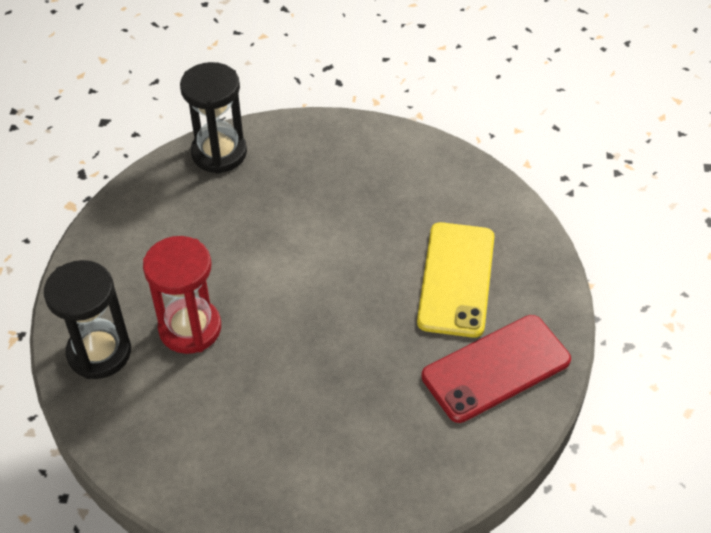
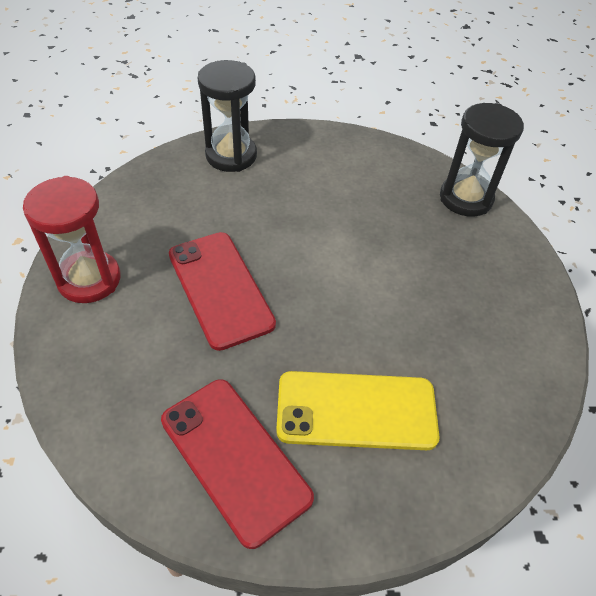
camera: 80 degrees right, 0 degrees up
(190, 328) = (261, 203): red hourglass -> red hourglass (89, 279)
(310, 372) = (220, 289): none -> red phone

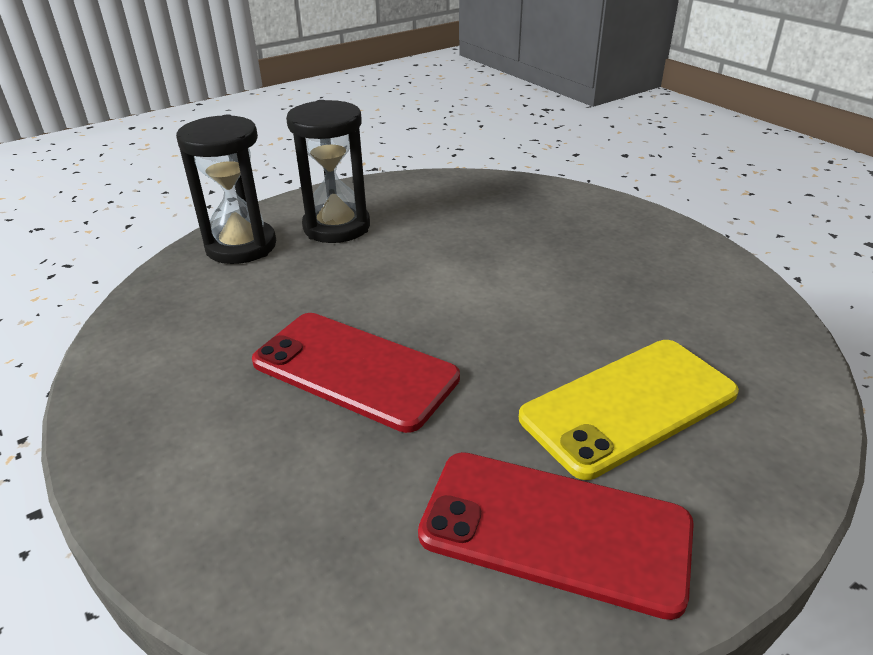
camera: 30 degrees left, 15 degrees down
(89, 279) = (160, 443): red hourglass -> none
(465, 198) = (528, 191): black hourglass -> black hourglass (337, 227)

